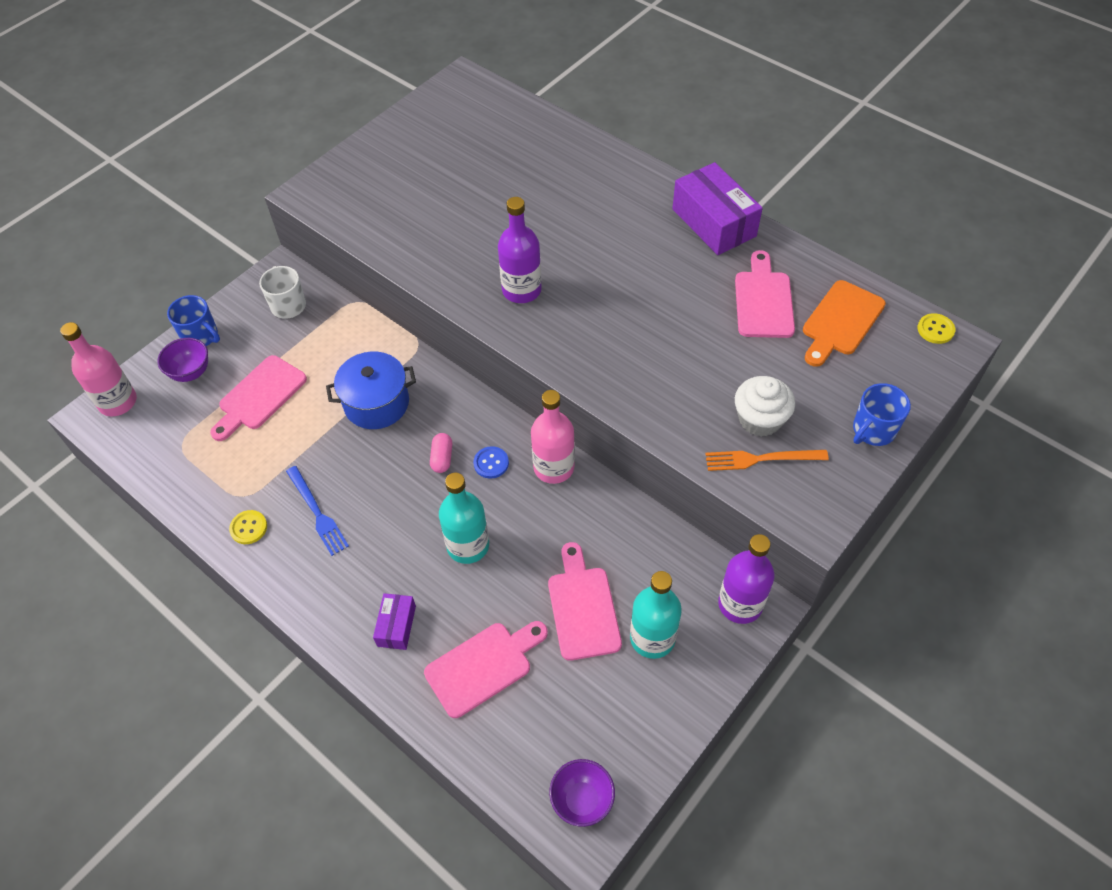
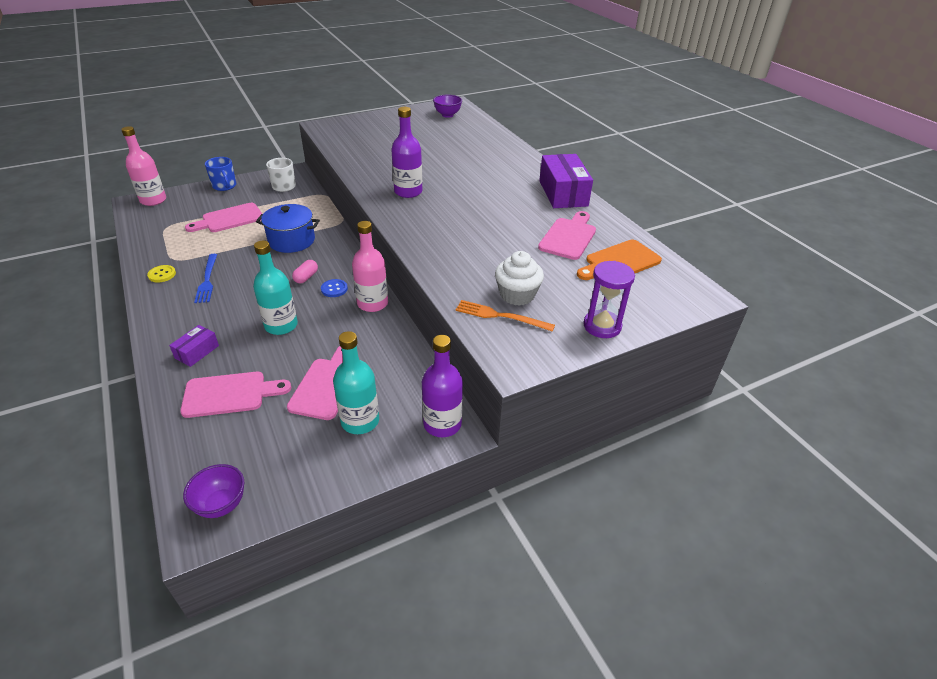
camera: 20 degrees right, 15 degrees down
(191, 372) = (203, 199): purple bowl -> purple bowl (447, 115)
(873, 430) = (602, 326): blue mug -> purple hourglass
(935, 329) = (694, 285): yellow button -> none

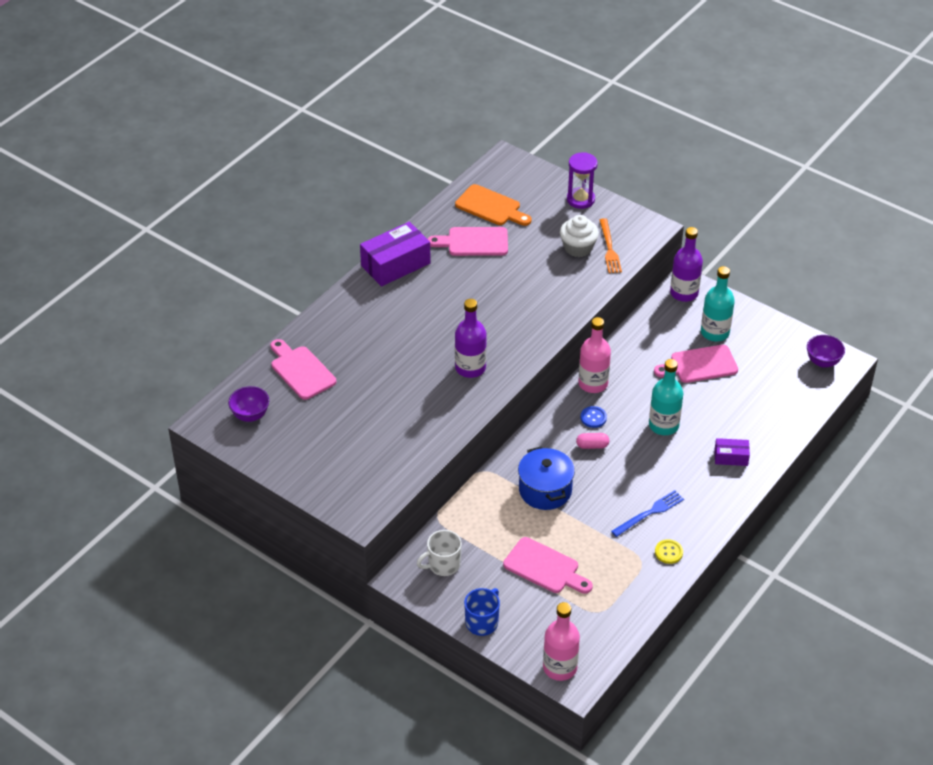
camera: 115 degrees left, 5 degrees up
(230, 394) = (750, 411): pink cutting board -> pink cutting board (301, 371)

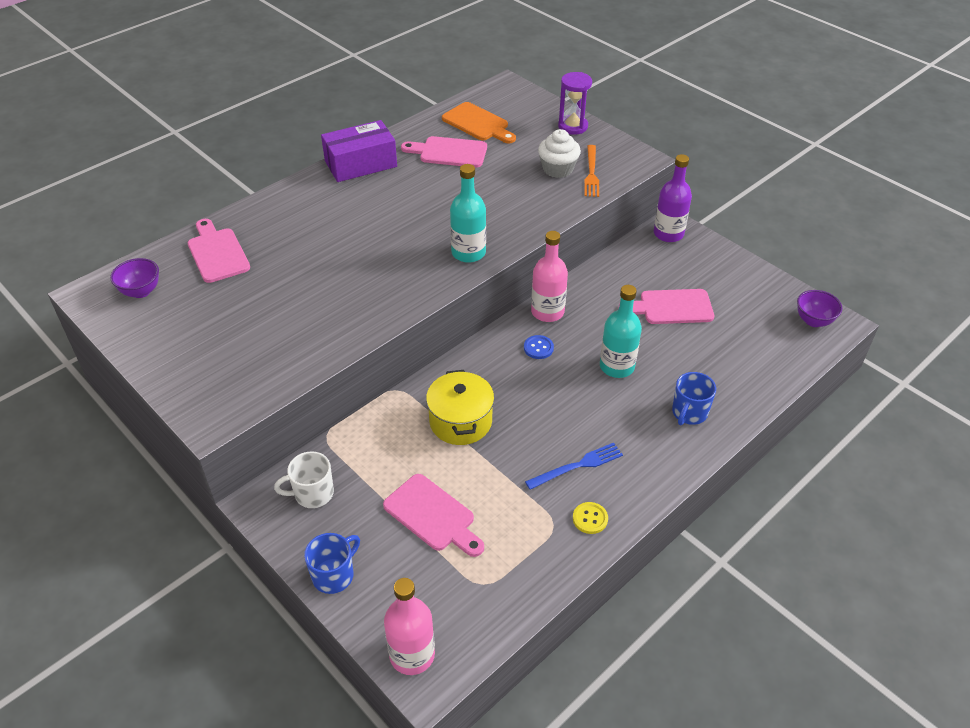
camera: 10 degrees right, 0 degrees up
(470, 368) = (402, 272): purple bottle -> none
(545, 490) = (460, 421): blue pot -> yellow pot
(592, 446) = (529, 378): pink capsule -> none
(715, 332) = (694, 276): turquoise bottle -> turquoise bottle (468, 253)
(731, 457) = (689, 413): purple box -> blue mug

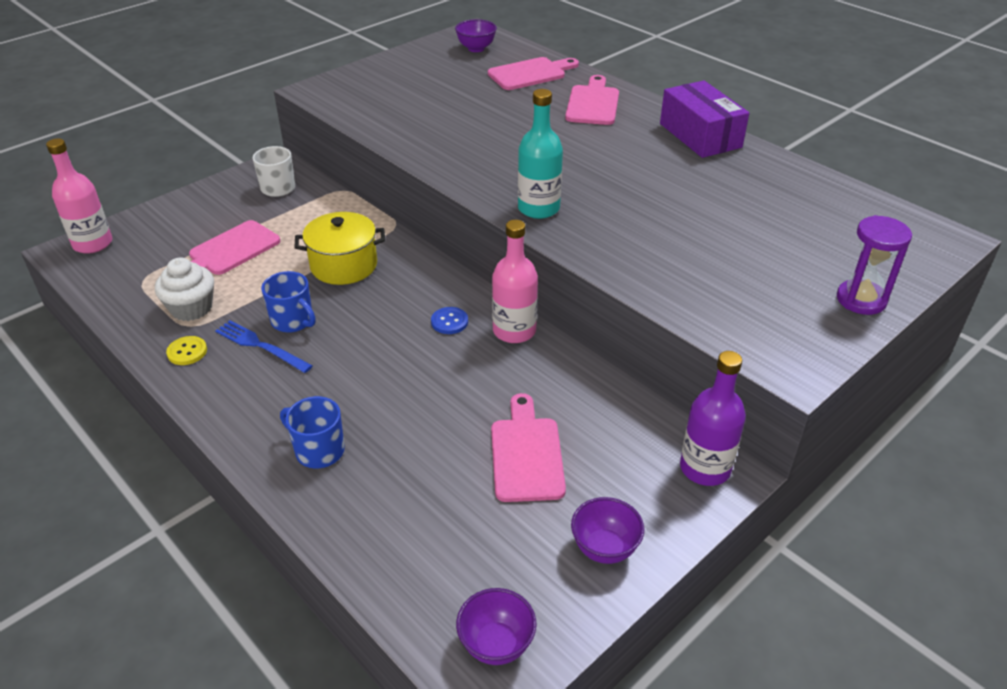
camera: 90 degrees right, 5 degrees down
(334, 575) = (188, 203): blue mug -> blue mug (293, 321)
(449, 152) = (746, 193): pink cutting board -> pink cutting board (593, 103)
(478, 123) = (827, 214): orange cutting board -> none
(558, 169) = (737, 281): white cupcake -> white cupcake (191, 308)
(577, 466) = (260, 346): blue fork -> blue fork turned 150 degrees clockwise
(591, 173) = (736, 313): orange fork -> none
(617, 366) = (411, 388): turquoise bottle -> none
(738, 277) = (604, 548): none -> purple bowl

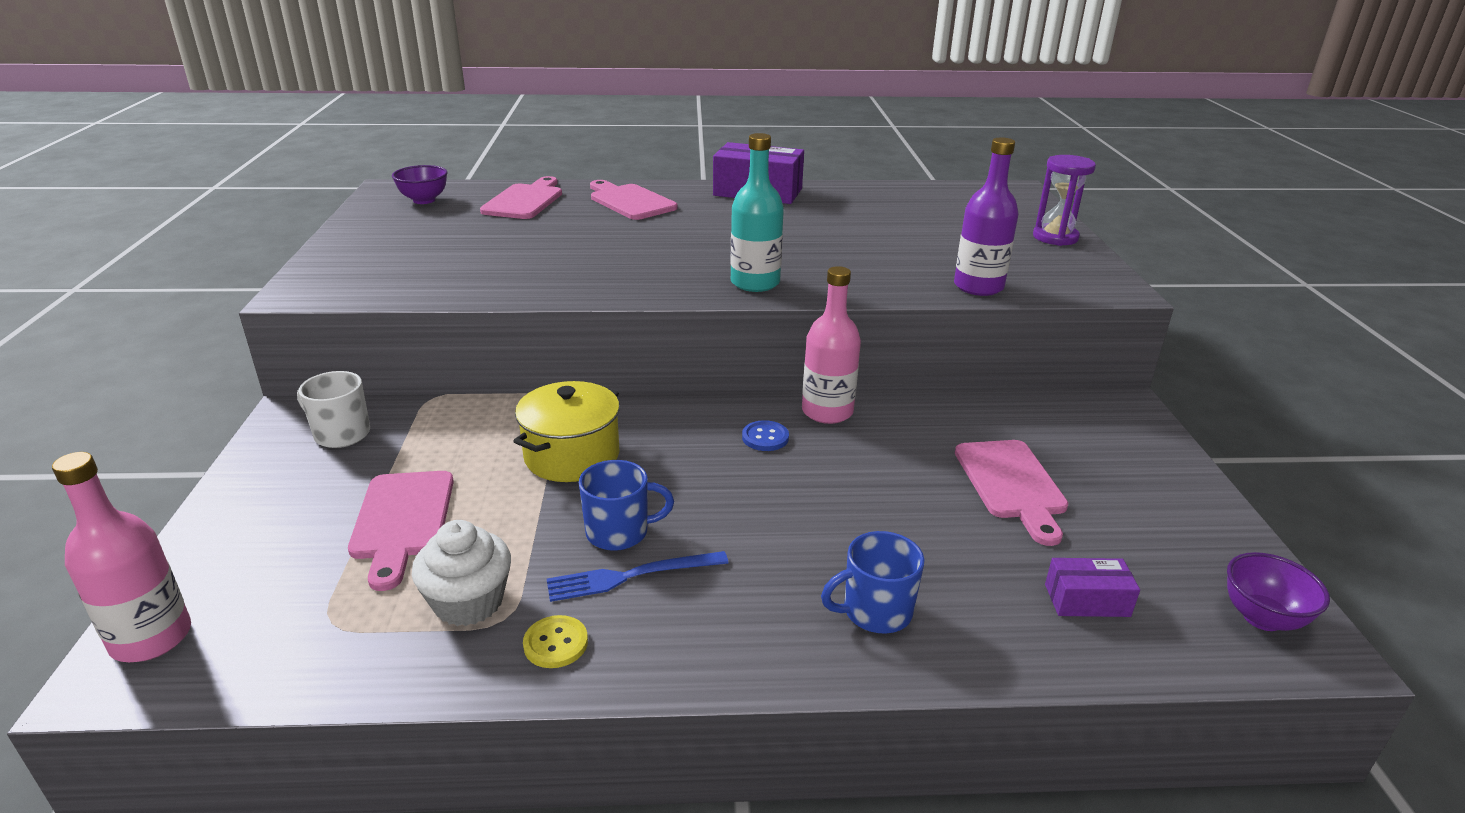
camera: 50 degrees left, 10 degrees down
(423, 542) = (1087, 600): none -> purple box
(526, 454) = (1012, 484): pink cutting board -> pink cutting board turned 135 degrees counterclockwise
(604, 548) = (1172, 501): purple bowl -> none
(705, 468) = (1109, 412): purple bottle -> purple bottle (978, 286)

